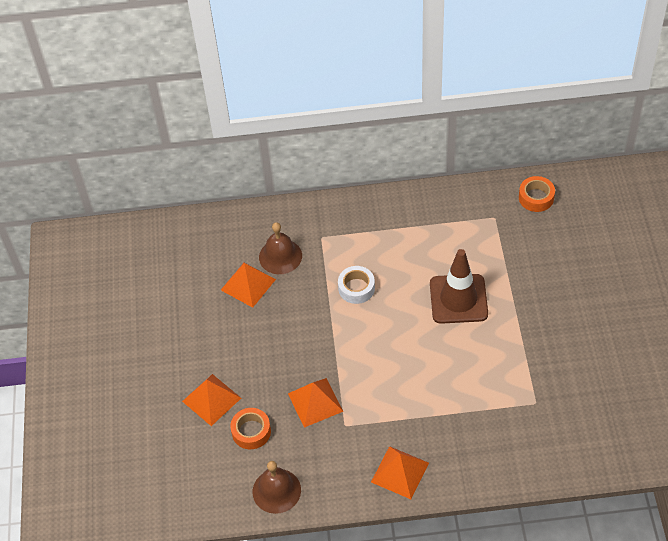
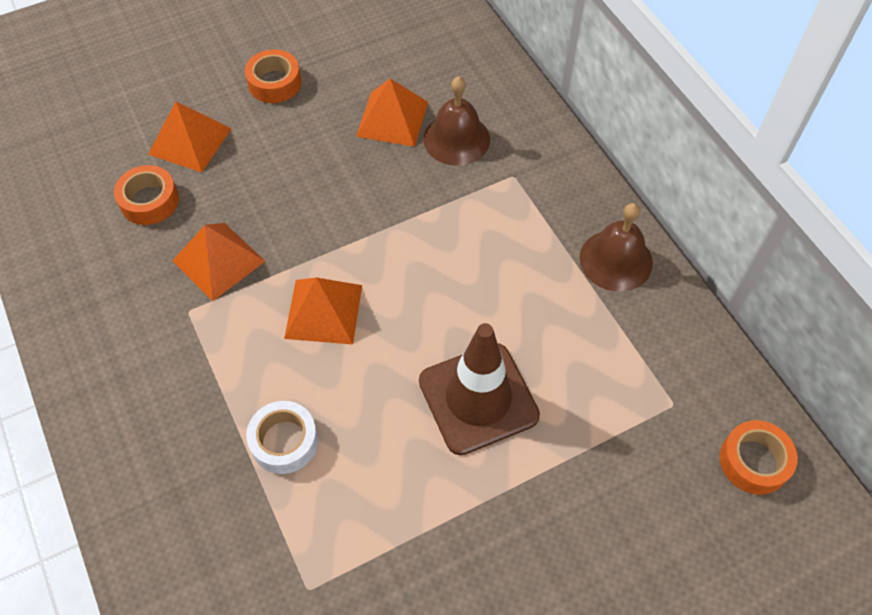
camera: 65 degrees right, 5 degrees up
(185, 341) = (274, 83): none -> orange tape
(276, 490) = (59, 261): brown bell -> brown bell (616, 260)
(356, 288) = (440, 249): white tape -> white tape (284, 441)
(400, 472) = (121, 412): orange pyramid -> orange pyramid (324, 311)

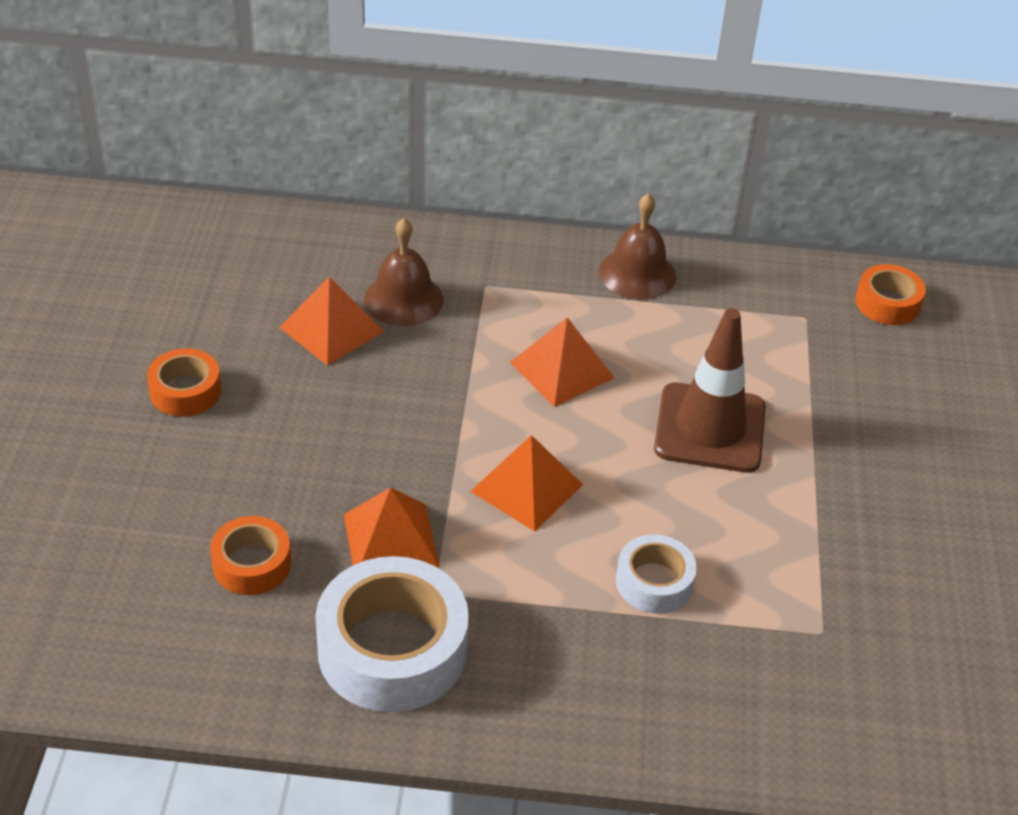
camera: 60 degrees left, 15 degrees down
(123, 315) = (392, 649): none -> white tape
(190, 141) = (197, 494): orange pyramid -> orange pyramid (562, 370)

